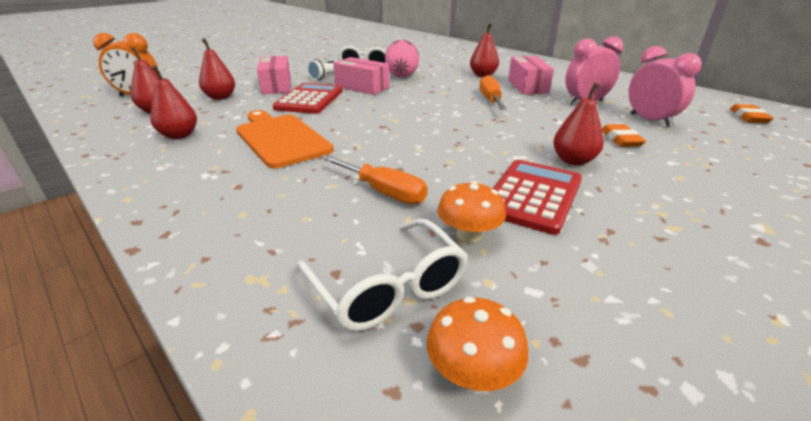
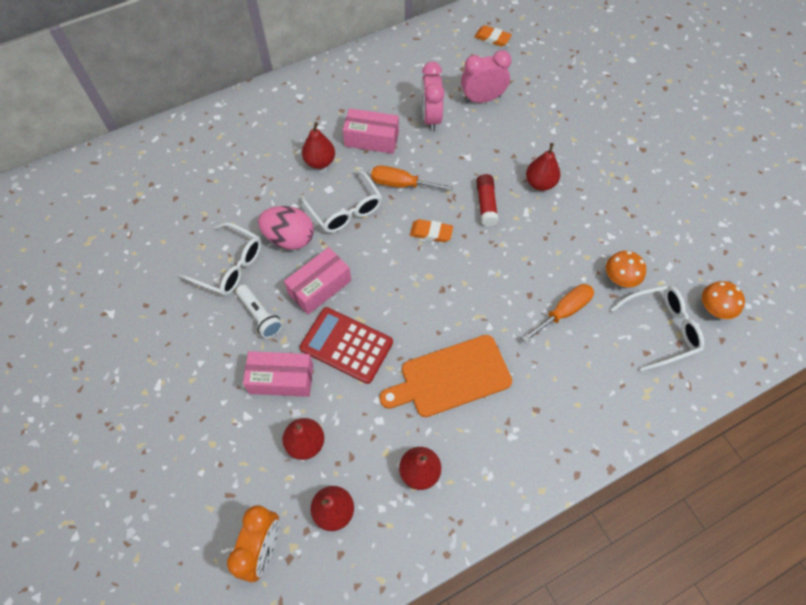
camera: 75 degrees left, 30 degrees up
(444, 86) = (345, 209): none -> white glasses
(506, 135) = (486, 204): none -> red glue stick
(532, 196) = (583, 228): red calculator -> none
(621, 139) = (512, 137): orange eraser -> orange eraser (431, 232)

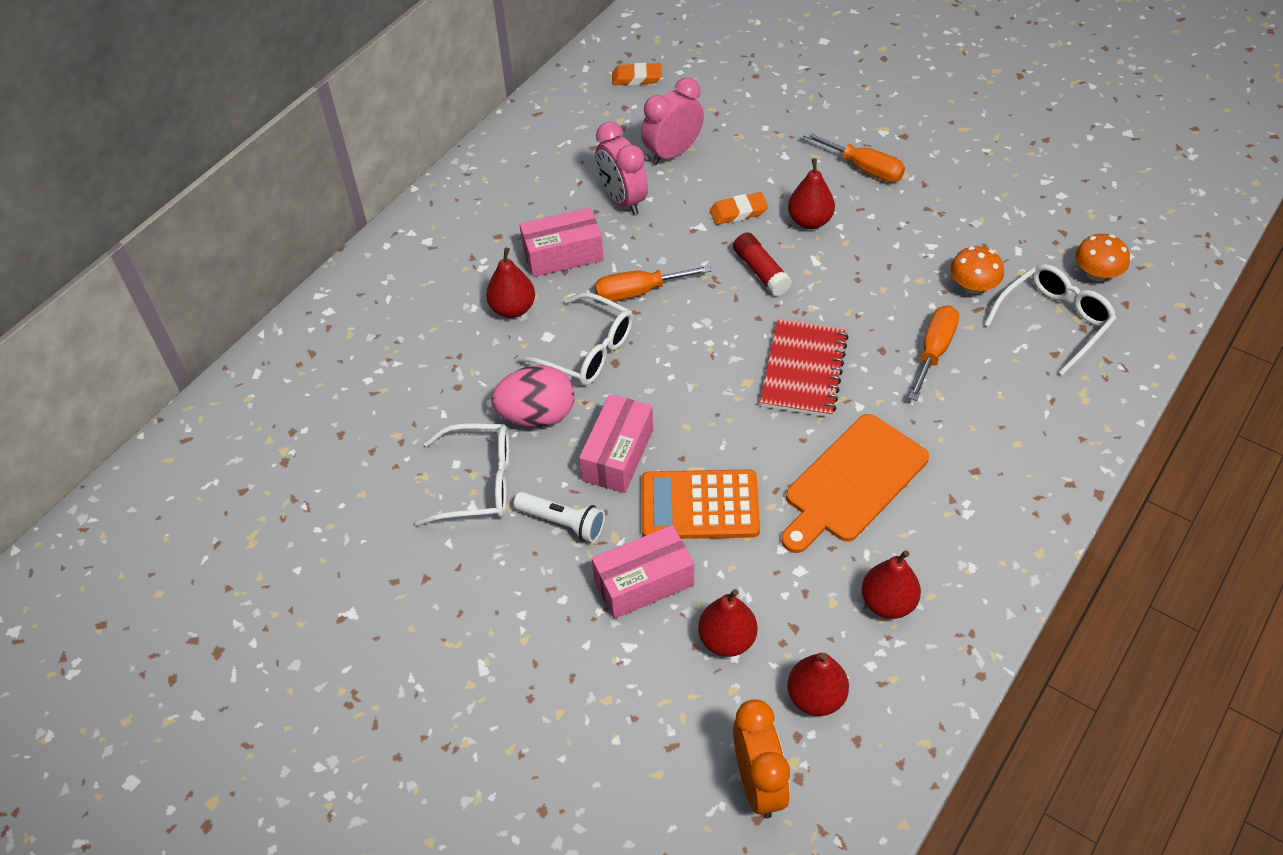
camera: 25 degrees left, 10 degrees down
(346, 345) = (699, 506): red calculator -> orange calculator
(431, 232) = (715, 331): orange eraser -> orange eraser (738, 212)
(469, 285) = (803, 370): none -> red notebook
(600, 161) = (864, 168): none -> orange screwdriver

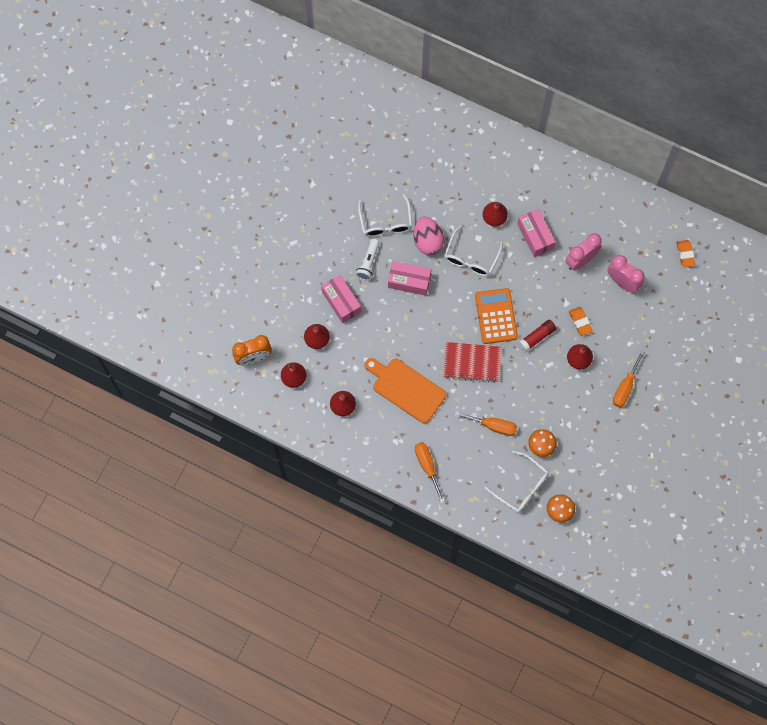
camera: 80 degrees right, 20 degrees up
(638, 292) = (514, 277): orange screwdriver -> orange screwdriver (427, 466)
(699, 506) = (384, 321): orange calculator -> orange calculator (496, 316)

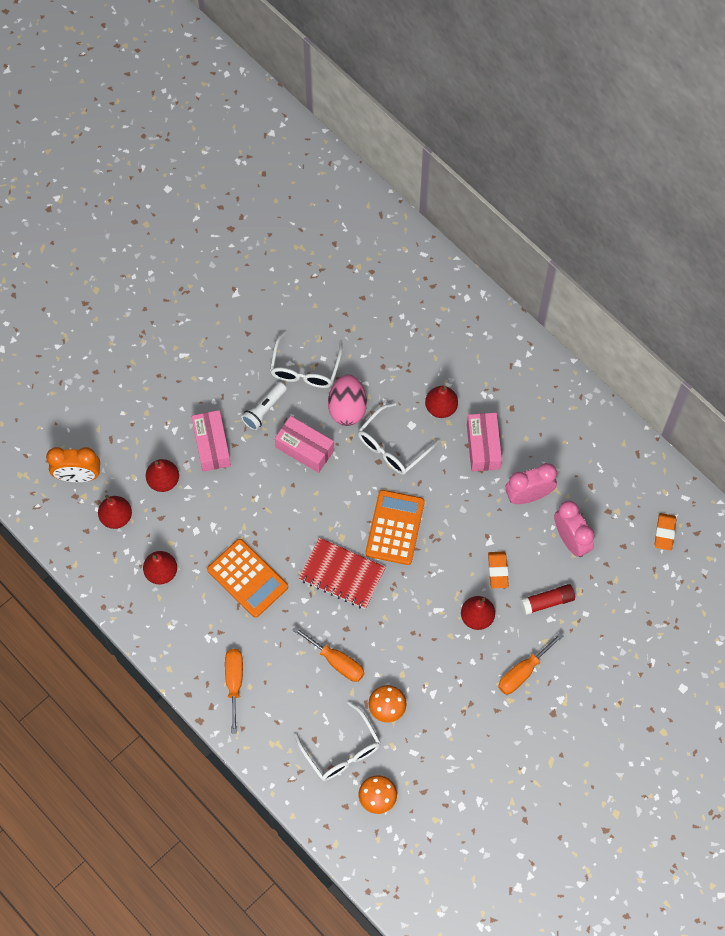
camera: 20 degrees right, 5 degrees down
(406, 389) = (247, 578): orange cutting board -> orange calculator
(537, 337) = (436, 571): red glue stick -> red glue stick (547, 601)

